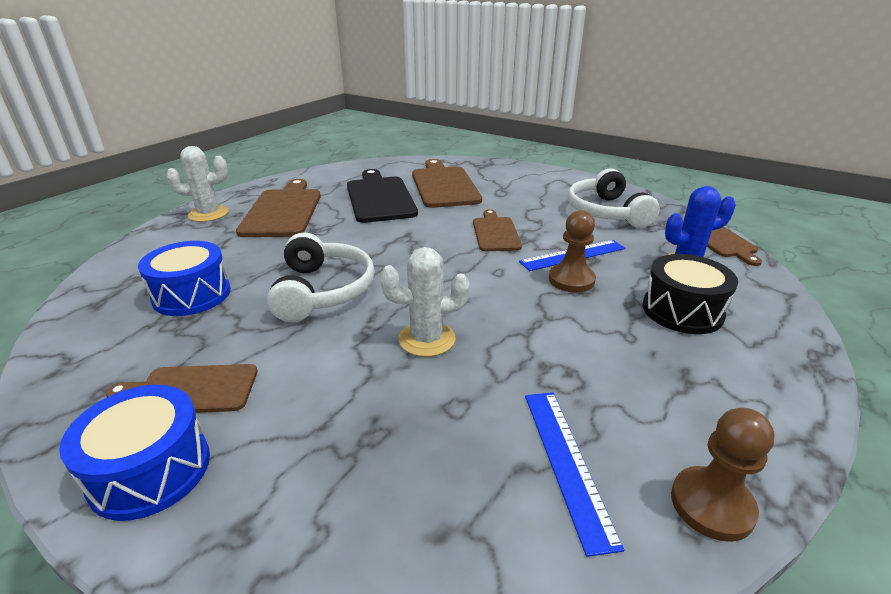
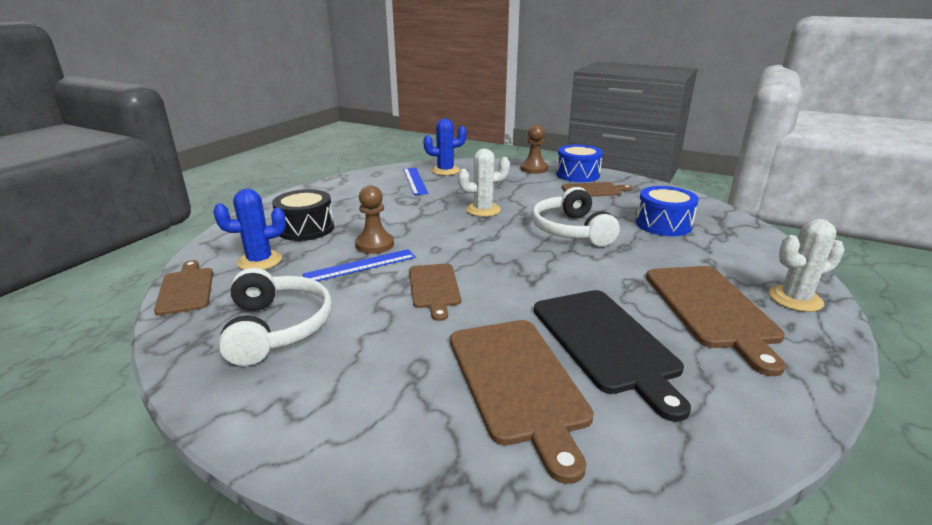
camera: 175 degrees right, 5 degrees down
(493, 527) = (445, 171): none -> blue cactus
(711, 505) = (365, 176): brown pawn -> brown pawn (534, 169)

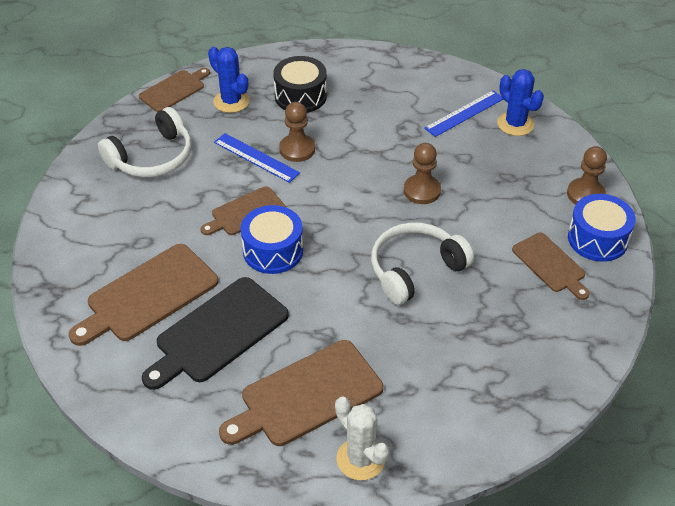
camera: 65 degrees right, 20 degrees up
(483, 210) = (422, 191): white cactus -> brown pawn
(663, 224) = (484, 342): blue drum -> blue drum (273, 251)

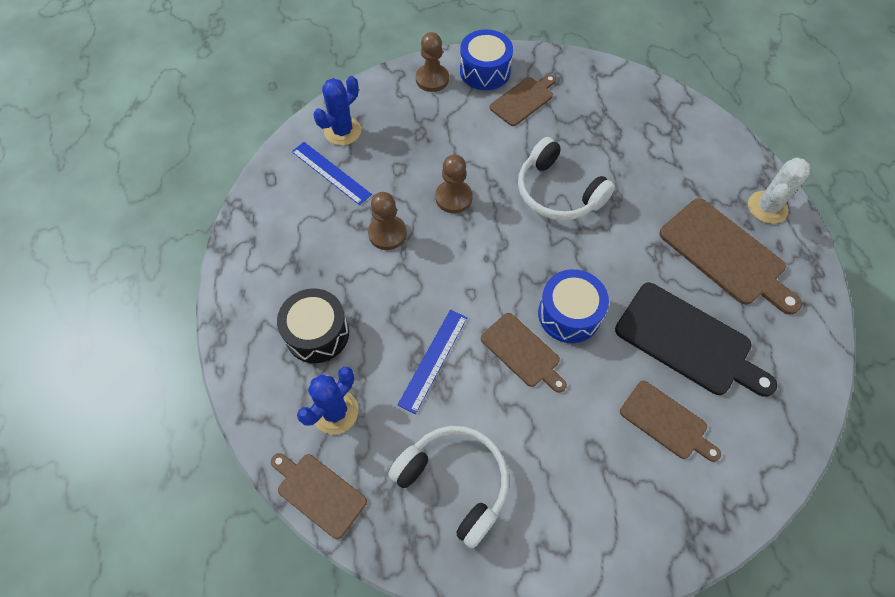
camera: 100 degrees left, 15 degrees up
(148, 295) = (666, 422): brown cutting board -> brown cutting board, size x0.61
(297, 149) = (412, 320): brown pawn -> brown pawn (387, 233)

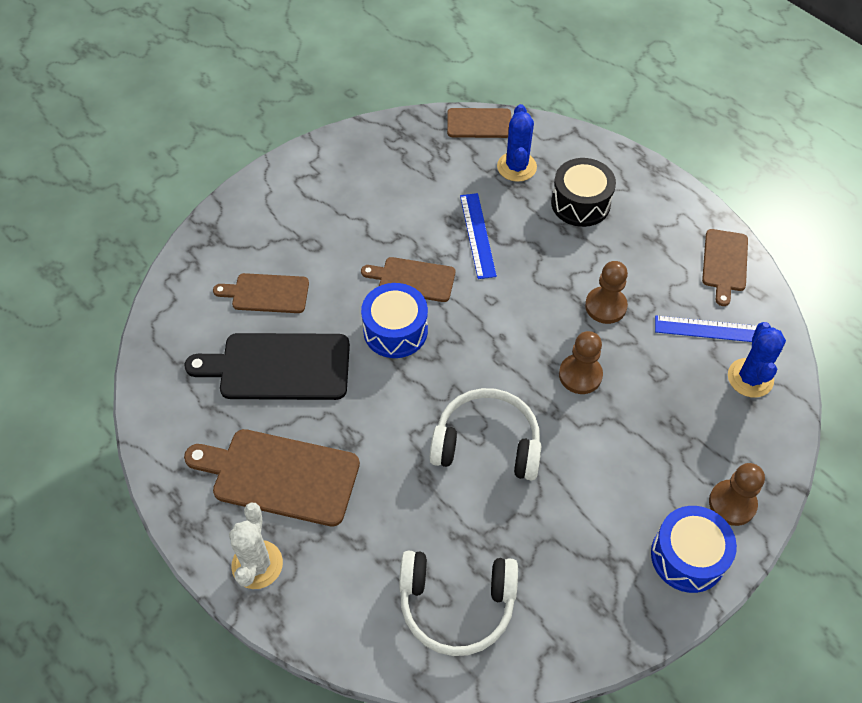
camera: 145 degrees right, 5 degrees down
(455, 482) = (398, 175): white headphones -> white headphones (456, 605)
(523, 100) = (611, 542): brown cutting board -> brown cutting board (724, 263)

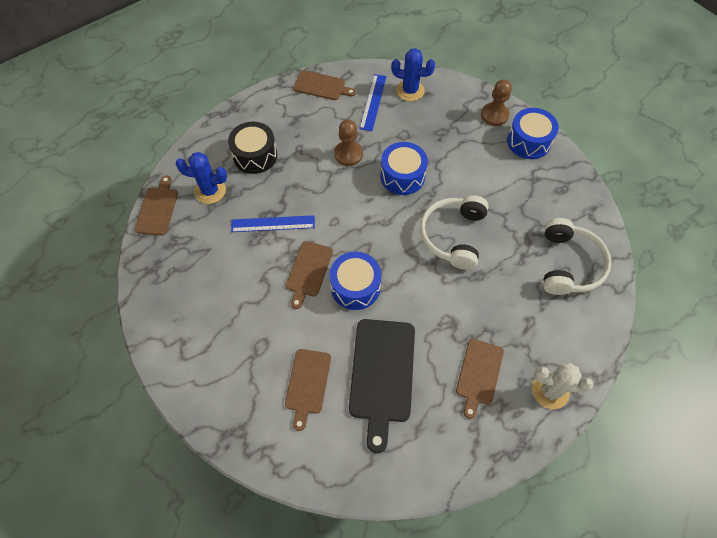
camera: 85 degrees left, 5 degrees up
(279, 476) = (479, 374): brown cutting board -> brown cutting board, size x0.61
(580, 375) = (402, 176): brown pawn -> blue drum

